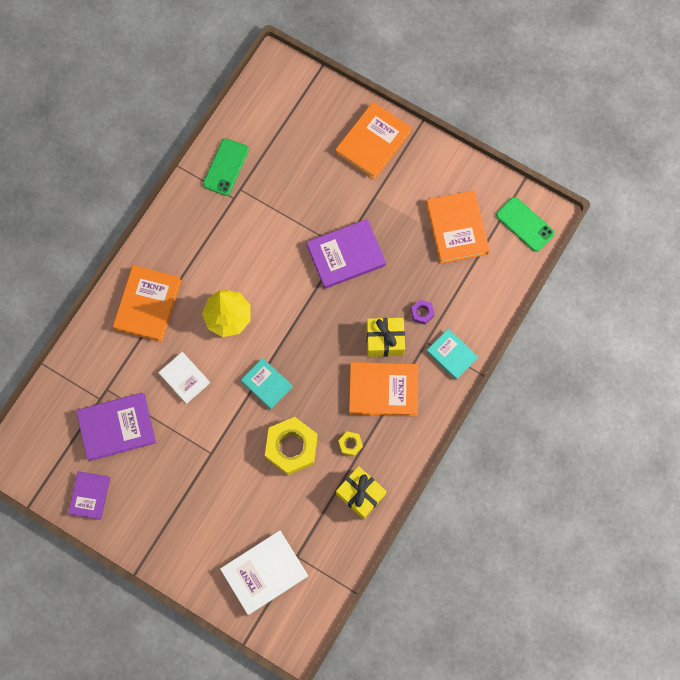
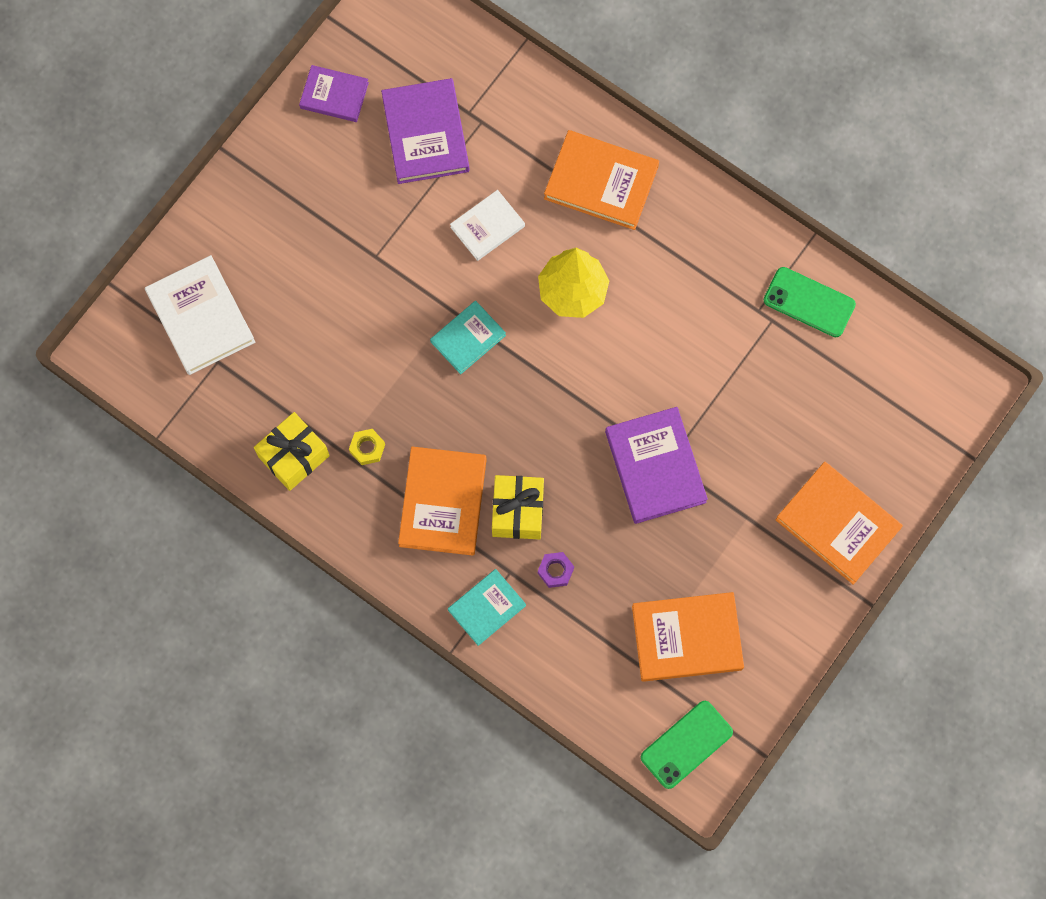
camera: 95 degrees right, 0 degrees up
(291, 447) = (372, 366): yellow nut -> none

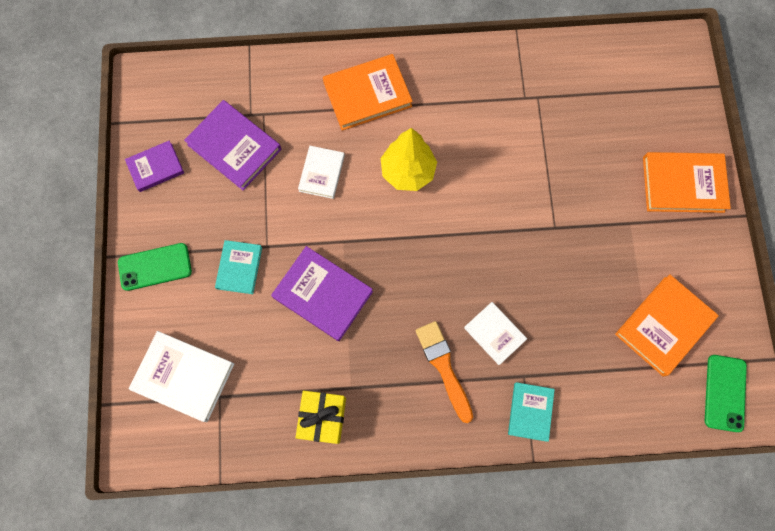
camera: 40 degrees left, 0 degrees up
(367, 448) = (366, 372): yellow nut -> none
(443, 502) = (443, 367): orange book -> orange brush
(468, 338) = (369, 251): turquoise book -> turquoise book (239, 268)
(517, 511) = (494, 333): yellow gift -> white book
(555, 571) = (550, 351): purple nut -> none
(655, 467) = (550, 237): purple book -> purple book (323, 294)
(809, 302) = (549, 70): green phone -> green phone (155, 267)

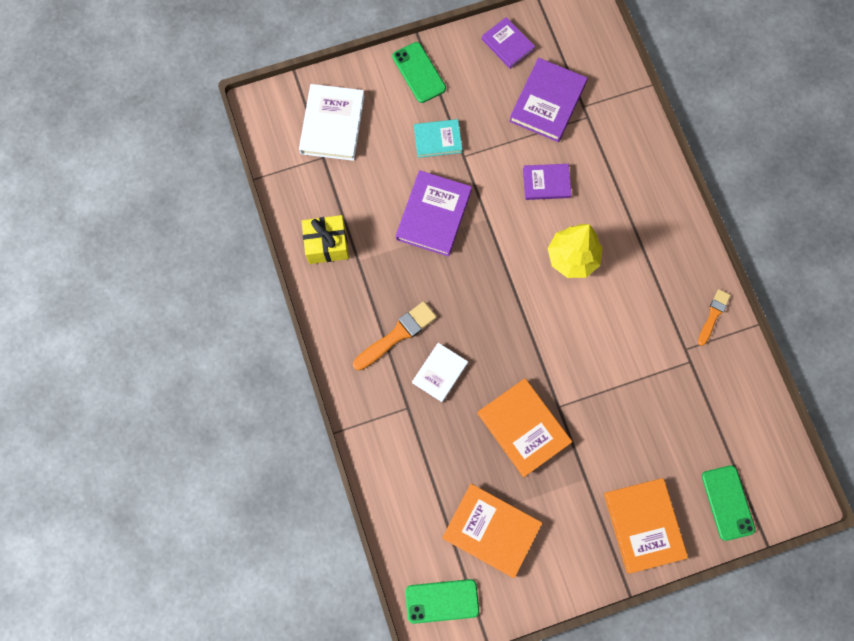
camera: 75 degrees right, 0 degrees up
(321, 173) = (546, 183): white book -> purple book
(367, 94) = (638, 202): orange book -> orange book (523, 428)
(498, 64) = (713, 315): none -> orange brush
(530, 411) = (377, 420): turquoise book -> none
(675, 107) = (727, 502): none -> green phone

